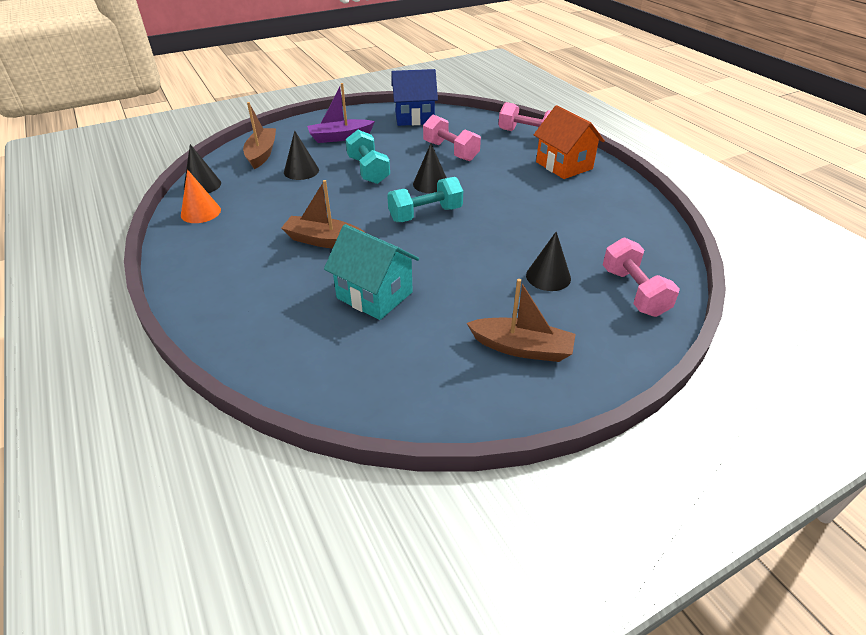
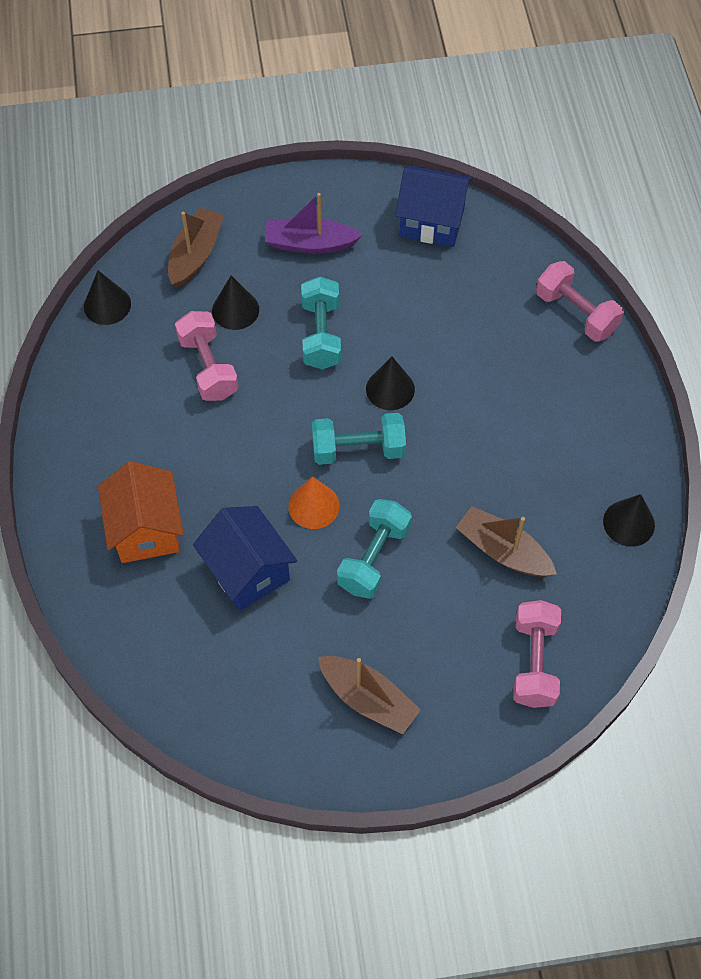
camera: 20 degrees right, 20 degrees up
(200, 212) = (95, 362): orange cone -> orange cone (313, 506)
(324, 241) = (222, 461): brown boat -> brown boat (503, 551)
(374, 295) = (248, 571): turquoise house -> blue house
(450, 151) = (447, 323): pink dumbbell -> pink dumbbell (208, 367)
(472, 265) = (374, 558): none -> turquoise dumbbell
(548, 276) = (451, 606): black cone -> black cone (628, 523)
(564, 165) = (587, 402): orange house -> orange house (146, 530)

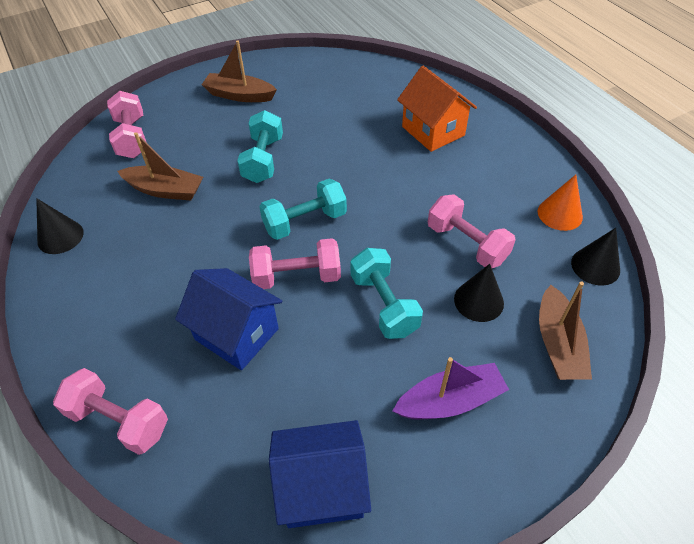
camera: 160 degrees right, 10 degrees down
(248, 571) = (349, 129): blue house -> blue house (237, 334)
(313, 506) = (322, 176): orange cone -> orange cone (560, 214)
(390, 389) = (297, 277): black cone -> pink dumbbell

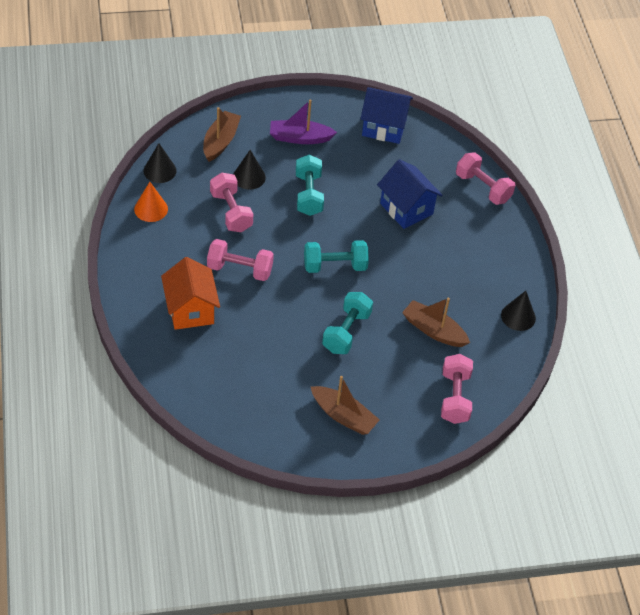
camera: 165 degrees left, 0 degrees up
(297, 277) = (356, 230): pink dumbbell -> pink dumbbell (239, 269)

